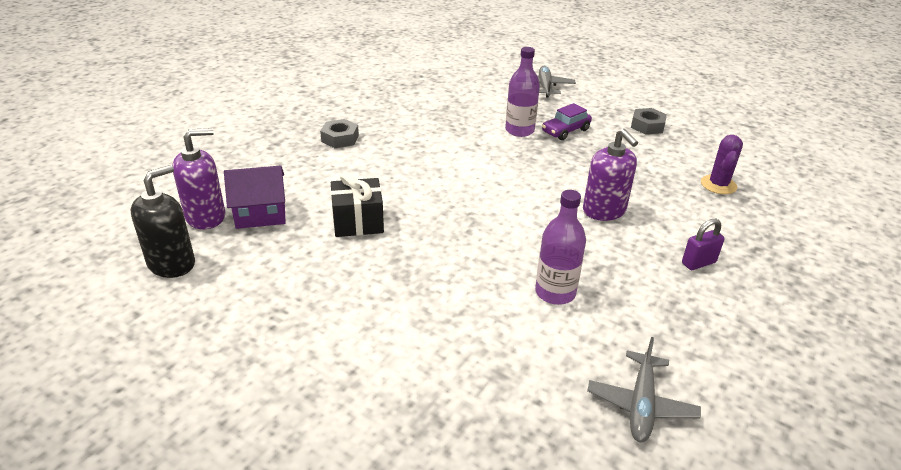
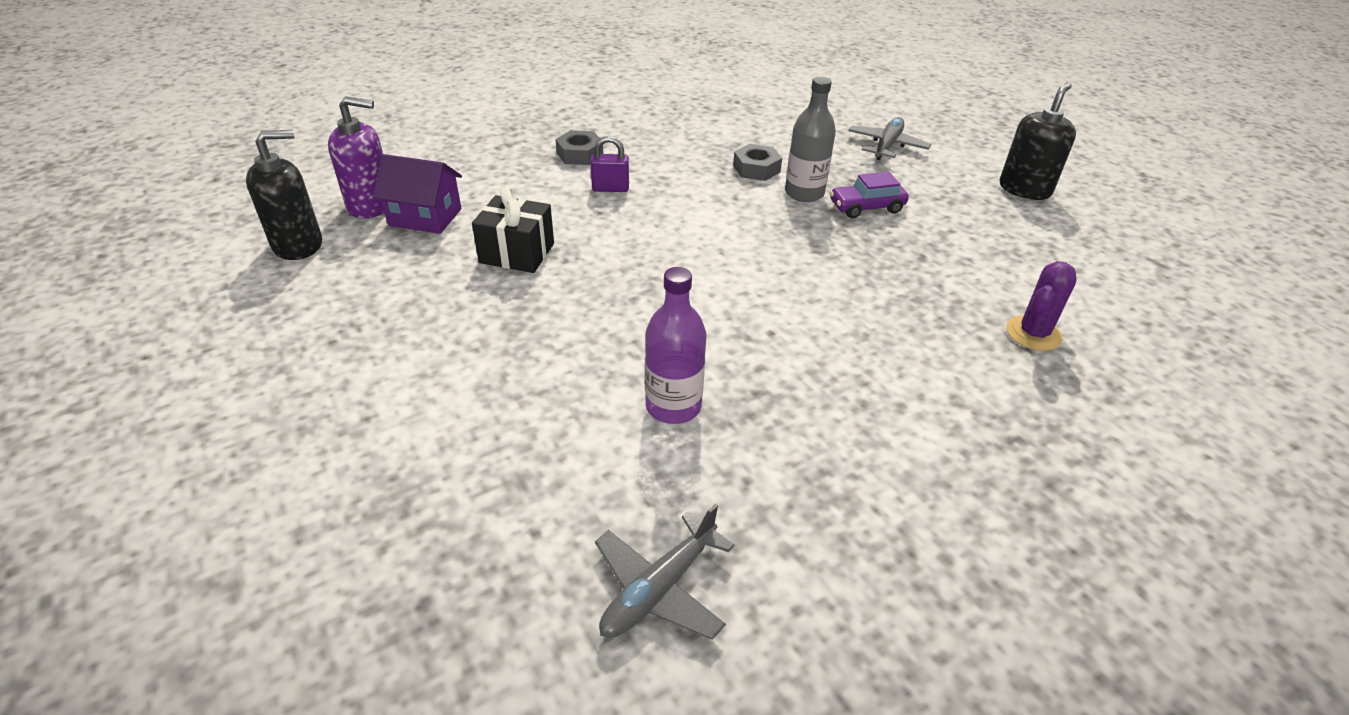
camera: 25 degrees right, 5 degrees up
(519, 130) = (804, 193): purple bottle -> grey bottle
(604, 211) = (830, 322): purple soap dispenser -> none
(646, 97) = (1024, 189): none -> black soap dispenser
(647, 126) = (991, 227): grey nut -> grey nut (756, 169)
(698, 263) = (907, 431): purple padlock -> purple padlock (610, 188)

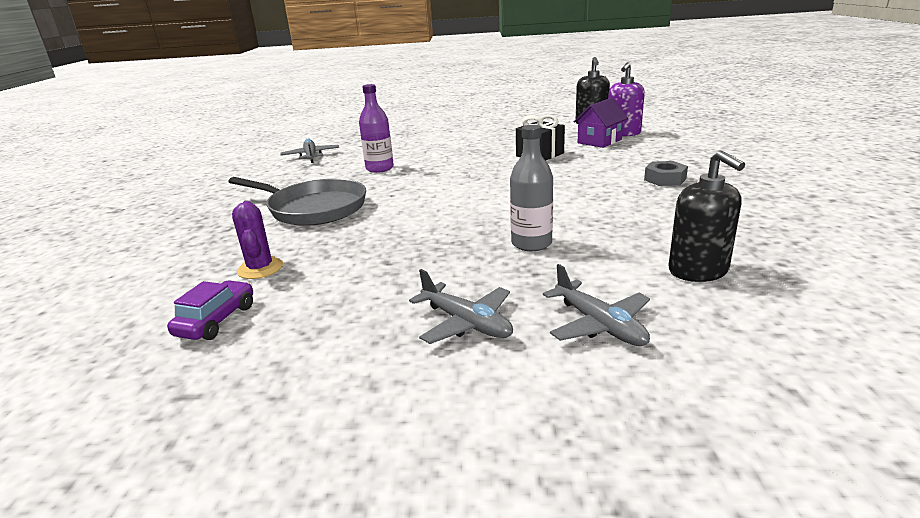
camera: 125 degrees right, 15 degrees down
(610, 188) = (599, 181): purple padlock -> none
(756, 169) = (594, 234): grey nut -> none
(866, 207) = (480, 263): purple car -> purple car (216, 320)
(881, 388) = (313, 208): none -> grey pan
(947, 189) = (466, 323): none -> grey plane
(1024, 189) = (406, 385): black soap dispenser -> black soap dispenser (698, 271)

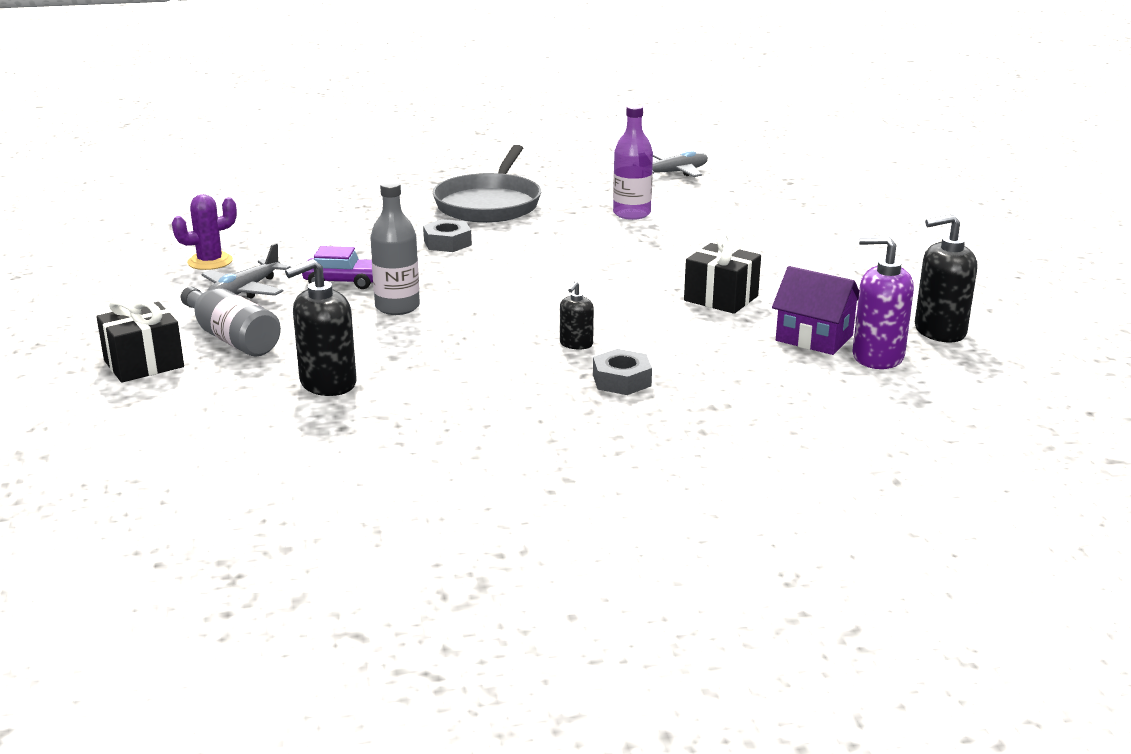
camera: 75 degrees right, 0 degrees up
(216, 320) = (262, 213): purple car -> purple car (343, 282)
(260, 268) = (348, 209): purple cactus -> purple cactus (210, 262)
(392, 224) = (447, 243): none -> grey nut
(599, 325) = (232, 338): grey plane -> grey bottle
(609, 188) = (576, 344): none -> black soap dispenser
(676, 385) = (144, 364): none -> black gift

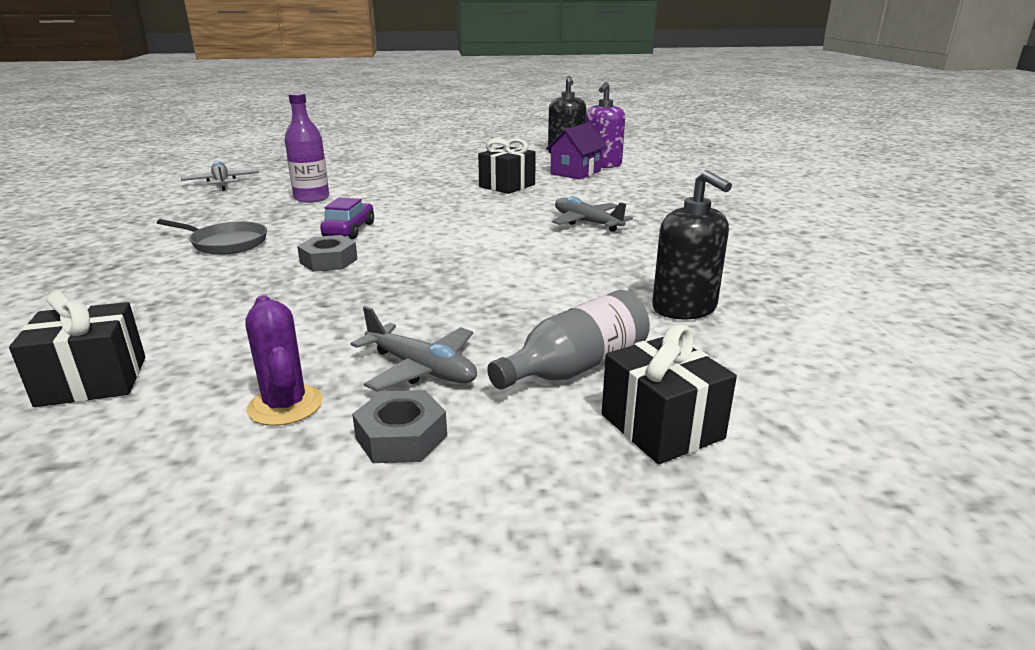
camera: 85 degrees left, 0 degrees up
(254, 214) = (92, 381): none -> black gift
(343, 282) = (416, 308): purple car -> purple car (349, 230)
(397, 307) = (498, 281): grey bottle -> none
(489, 204) = (226, 243): grey pan -> grey pan, size x0.59
(576, 344) = (586, 223): black soap dispenser -> grey plane
(621, 380) = (648, 214): grey nut -> grey nut (401, 437)

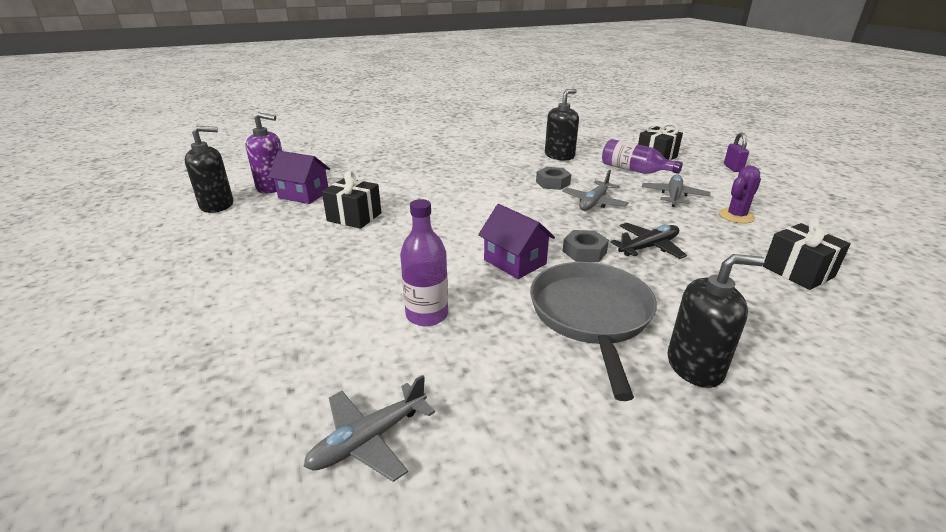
camera: 105 degrees left, 5 degrees up
(109, 264) = (695, 366): none -> black soap dispenser
(226, 243) = (591, 316): grey pan -> grey pan, size x1.68
(292, 297) = (649, 247): none -> black plane
(349, 230) = (515, 262): purple car -> purple house
(401, 437) = (719, 191): grey nut -> grey nut (553, 183)
(532, 545) = (733, 168): none -> purple padlock
(576, 367) = (634, 170): grey bottle -> purple bottle
(586, 223) = (447, 181): grey plane -> grey plane (594, 202)

